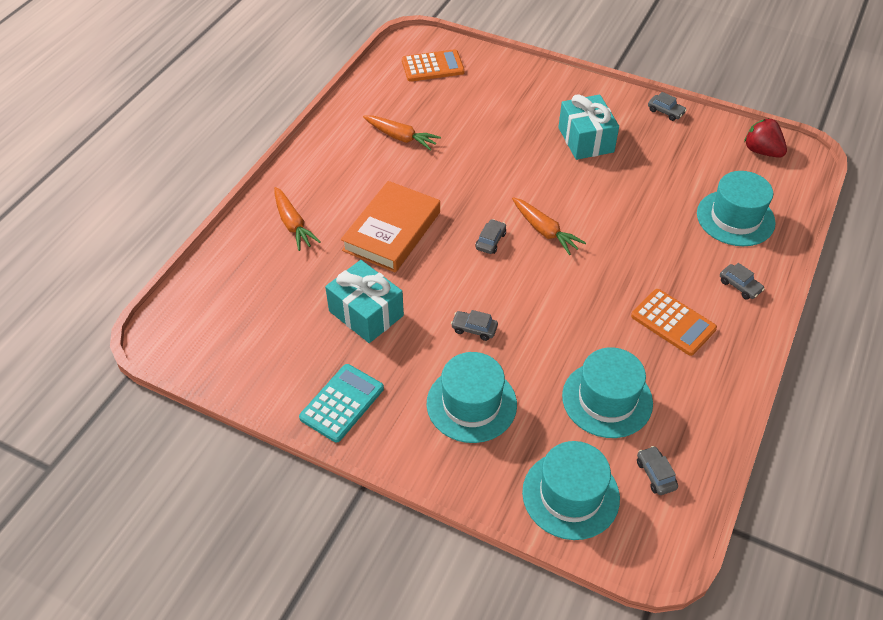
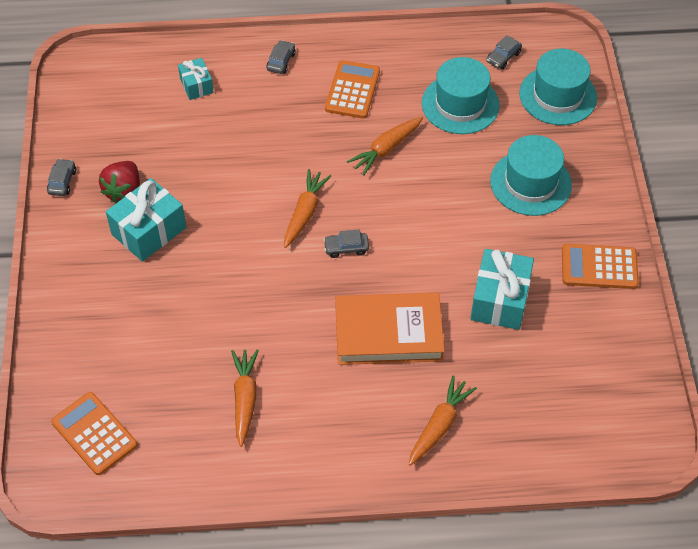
camera: 120 degrees left, 5 degrees up
(342, 403) = (599, 267): turquoise calculator -> orange calculator
(474, 329) = (457, 214): grey car -> none
(582, 314) = (386, 149): none -> orange carrot
(735, 218) = (196, 86): turquoise hat -> turquoise gift
(761, 151) = (86, 92): red strawberry -> red strawberry (124, 191)

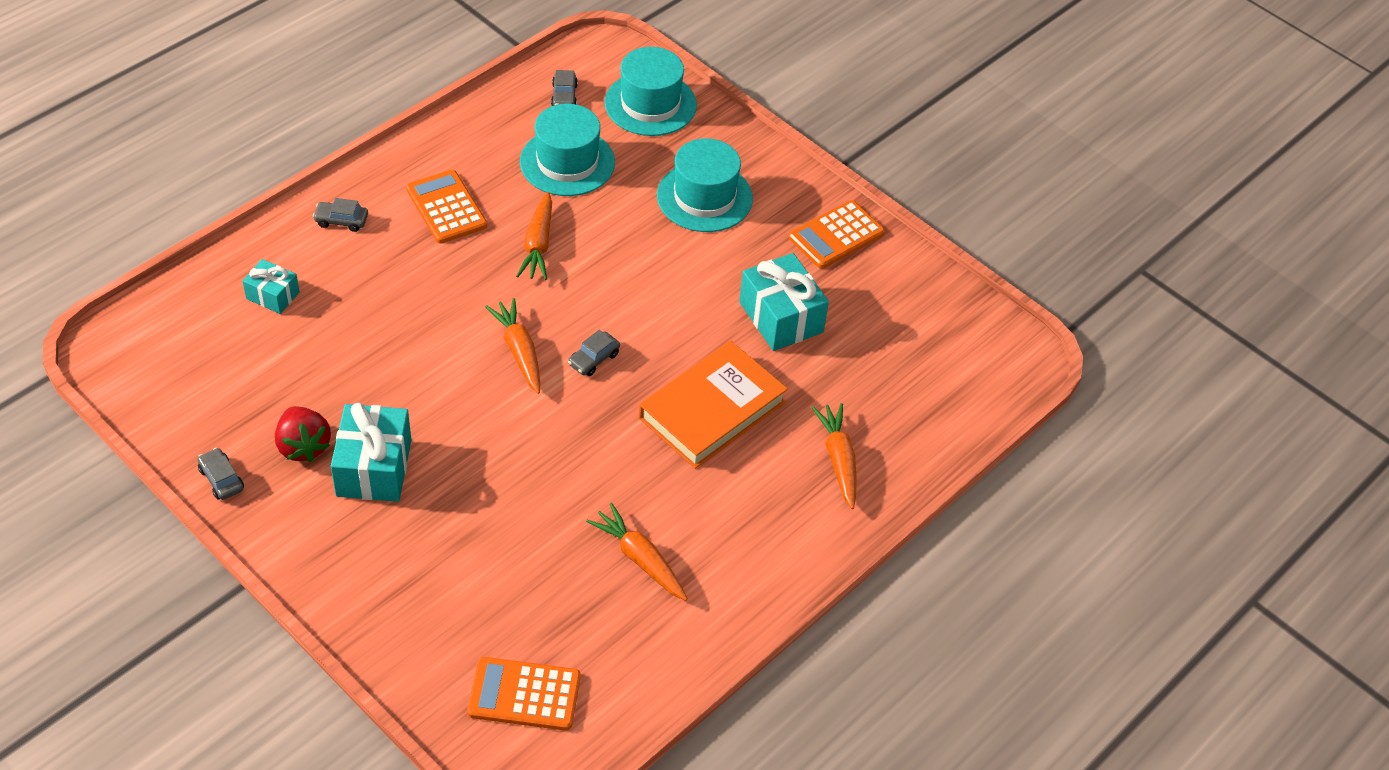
camera: 45 degrees left, 5 degrees down
(281, 61) = (341, 221): grey car -> grey car turned 60 degrees counterclockwise

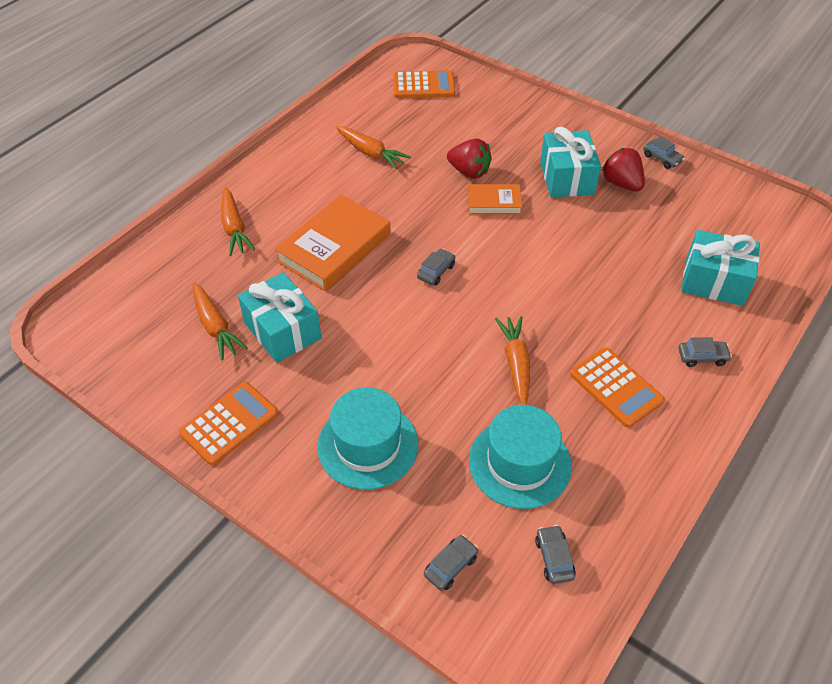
camera: 175 degrees right, 0 degrees up
(273, 295) = (714, 281): turquoise gift -> turquoise gift, size x1.74
(489, 444) = (494, 202): none -> orange book
(506, 500) = (469, 172): none -> red strawberry
(519, 352) = (497, 268): orange carrot -> orange carrot (215, 326)
(650, 104) = (451, 566): turquoise hat -> grey car

